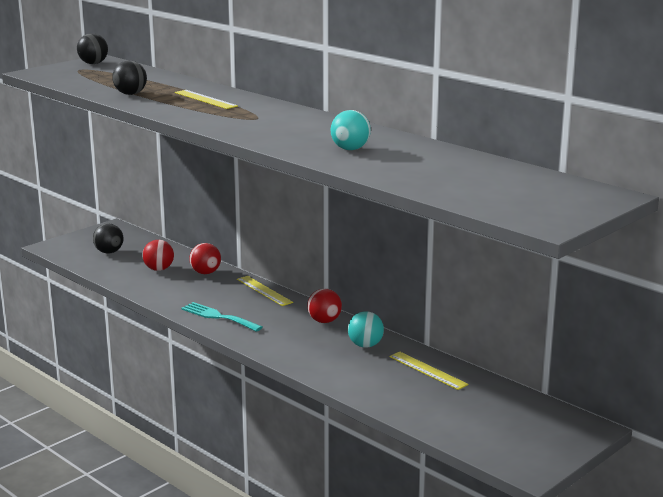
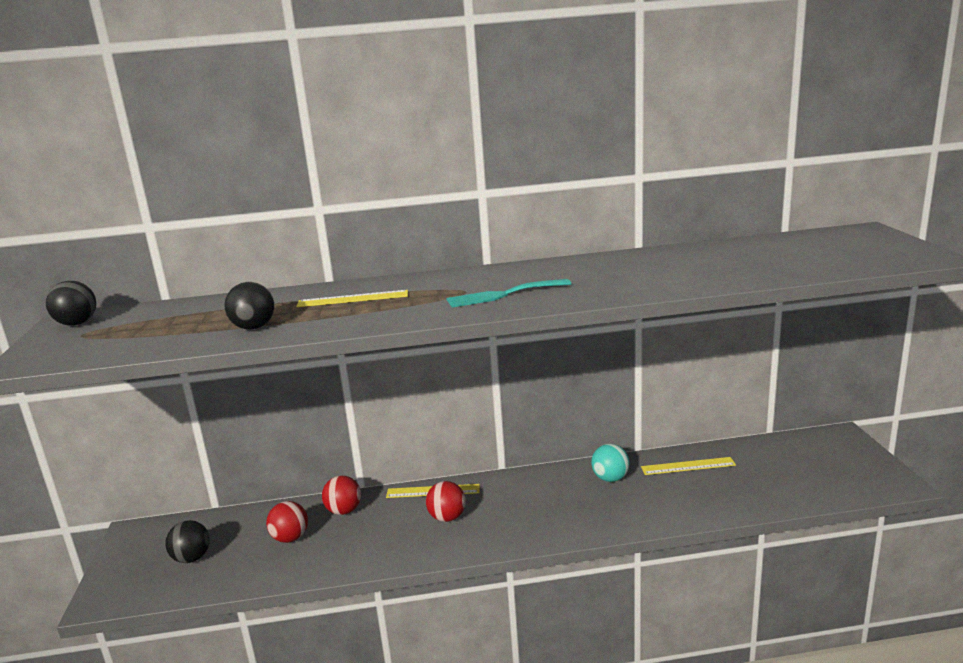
camera: 50 degrees left, 0 degrees up
(218, 317) = (456, 539): turquoise fork -> turquoise fork (503, 295)
(324, 321) = (538, 482): red ball -> red ball (447, 517)
(350, 149) = (633, 276): turquoise ball -> none

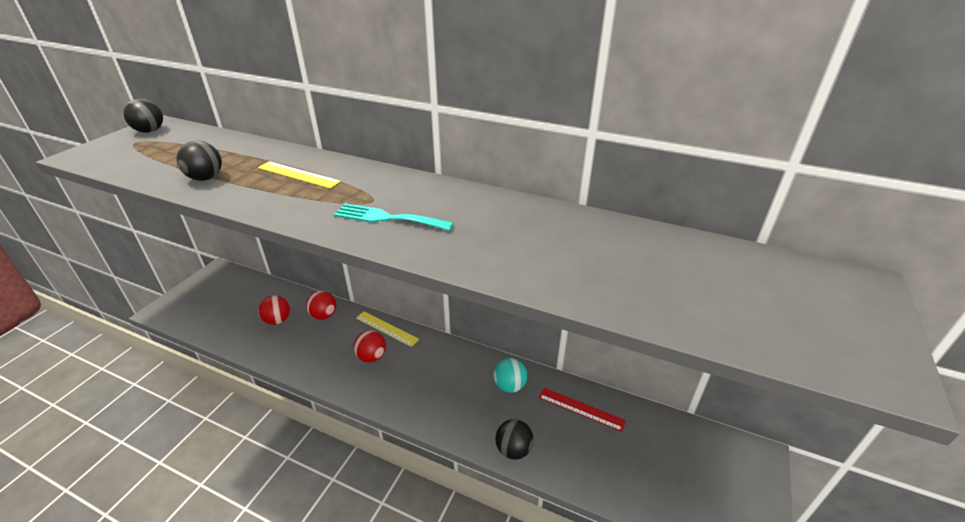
camera: 30 degrees right, 15 degrees up
(192, 558) = (222, 306): black ball -> black ball (513, 449)
(688, 466) = (581, 409): yellow ruler -> red ruler

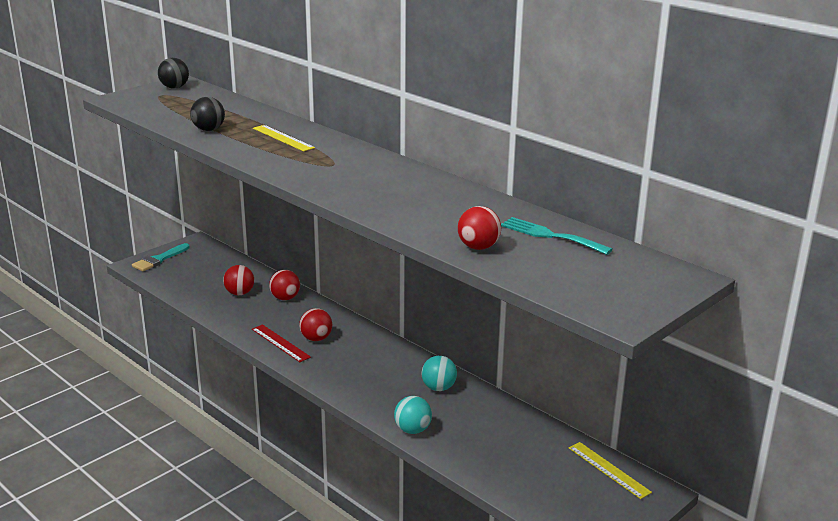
camera: 20 degrees right, 10 degrees down
(184, 299) = (159, 259): none -> turquoise brush
(386, 328) = (341, 320): yellow ruler -> yellow ruler (608, 470)
(387, 218) = (336, 177): turquoise fork -> turquoise fork (550, 235)
(513, 449) = (412, 430): black ball -> turquoise ball
(581, 409) = (499, 419): red ruler -> red ruler (280, 343)
(620, 292) = (478, 247): none -> red ball

